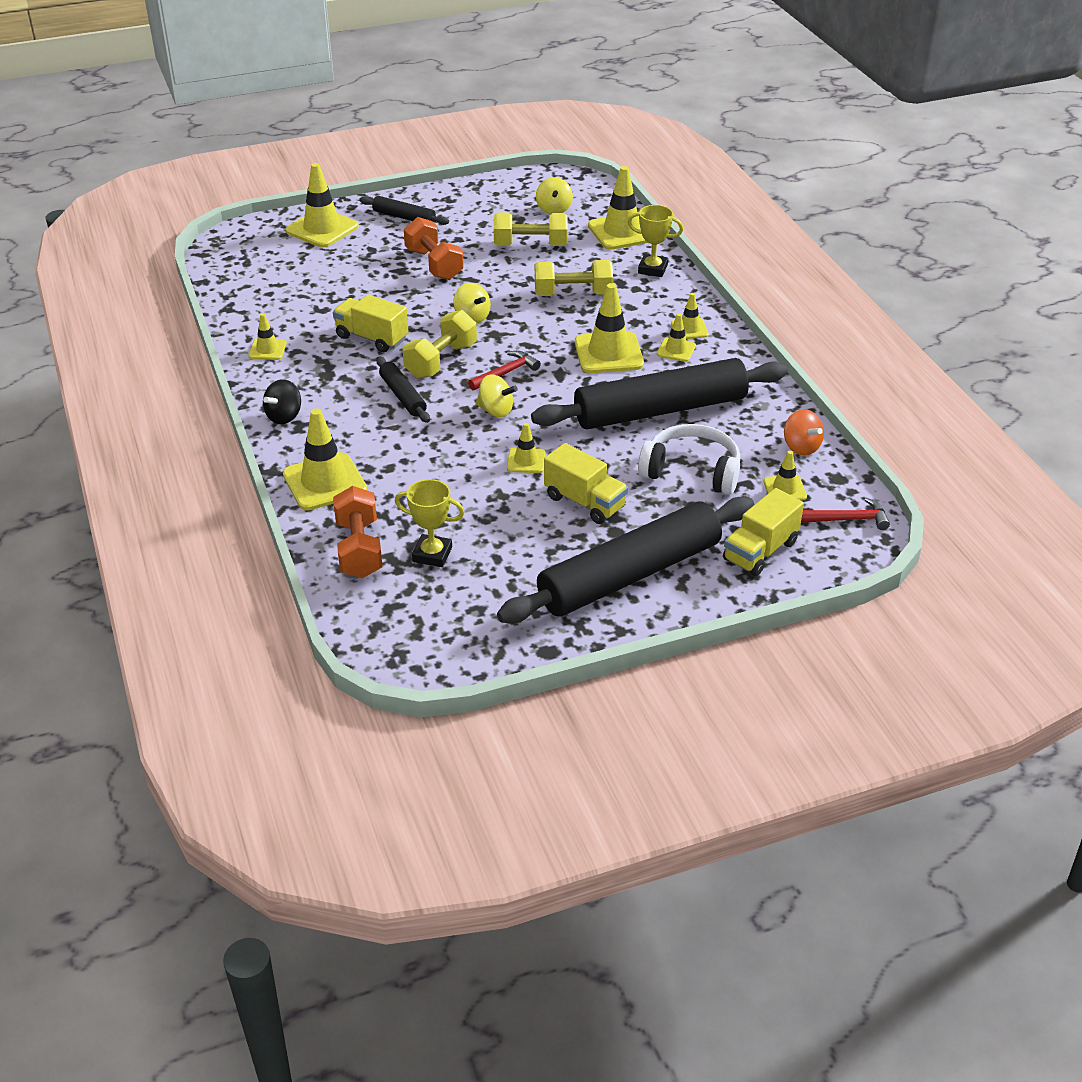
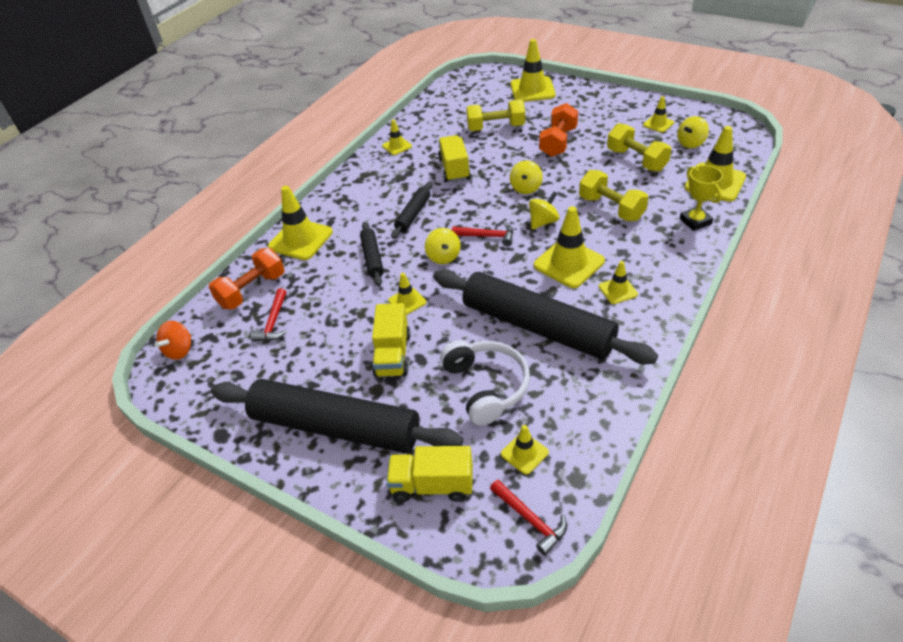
camera: 55 degrees right, 5 degrees up
(284, 416) = (344, 189): black spinning top -> none
(404, 217) = (588, 104): black rolling pin -> black rolling pin (372, 258)
(432, 554) = (273, 322): yellow trophy -> red hammer
(441, 361) = (466, 205): yellow dumbbell -> yellow dumbbell (496, 127)
(534, 335) = (543, 222): none -> yellow spinning top
(689, 329) = (652, 281): yellow traffic cone -> yellow traffic cone (658, 124)
(801, 447) = (589, 431): orange spinning top -> orange spinning top (180, 350)

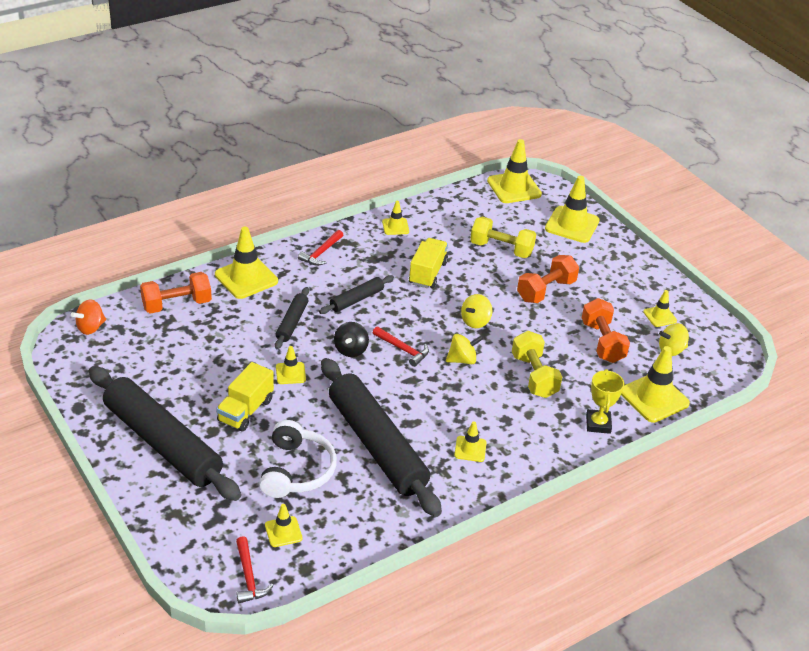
camera: 20 degrees right, 5 degrees down
(273, 322) = (175, 339): red hammer -> red hammer (321, 253)
(432, 485) = (199, 518): yellow truck -> none
(443, 257) = (351, 350): yellow spinning top -> black spinning top
(569, 263) = (450, 406): yellow traffic cone -> yellow traffic cone (514, 188)
(636, 160) = (602, 342): yellow dumbbell -> orange dumbbell

